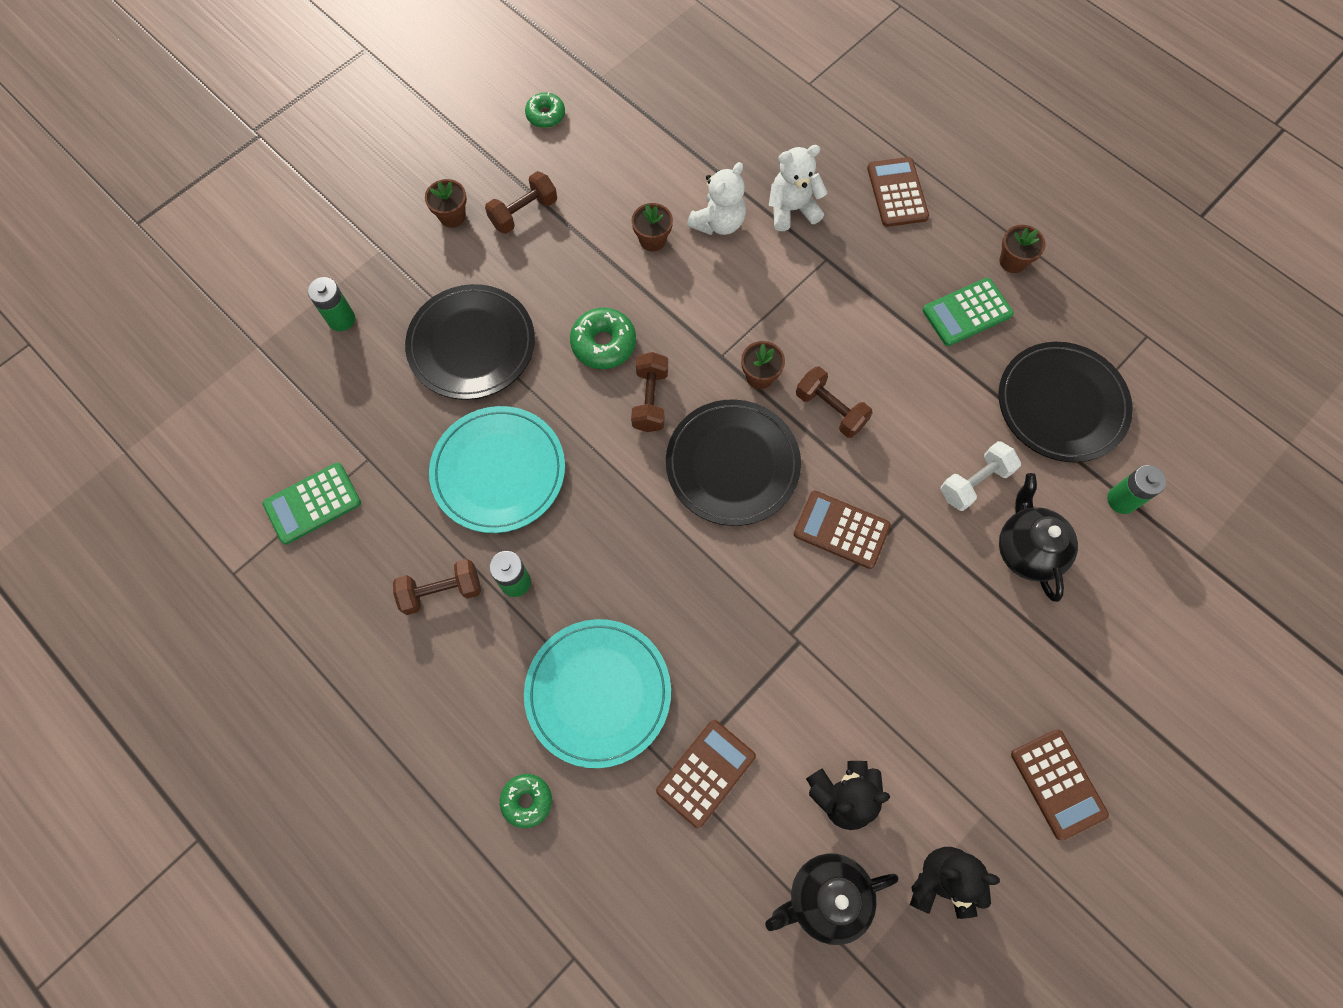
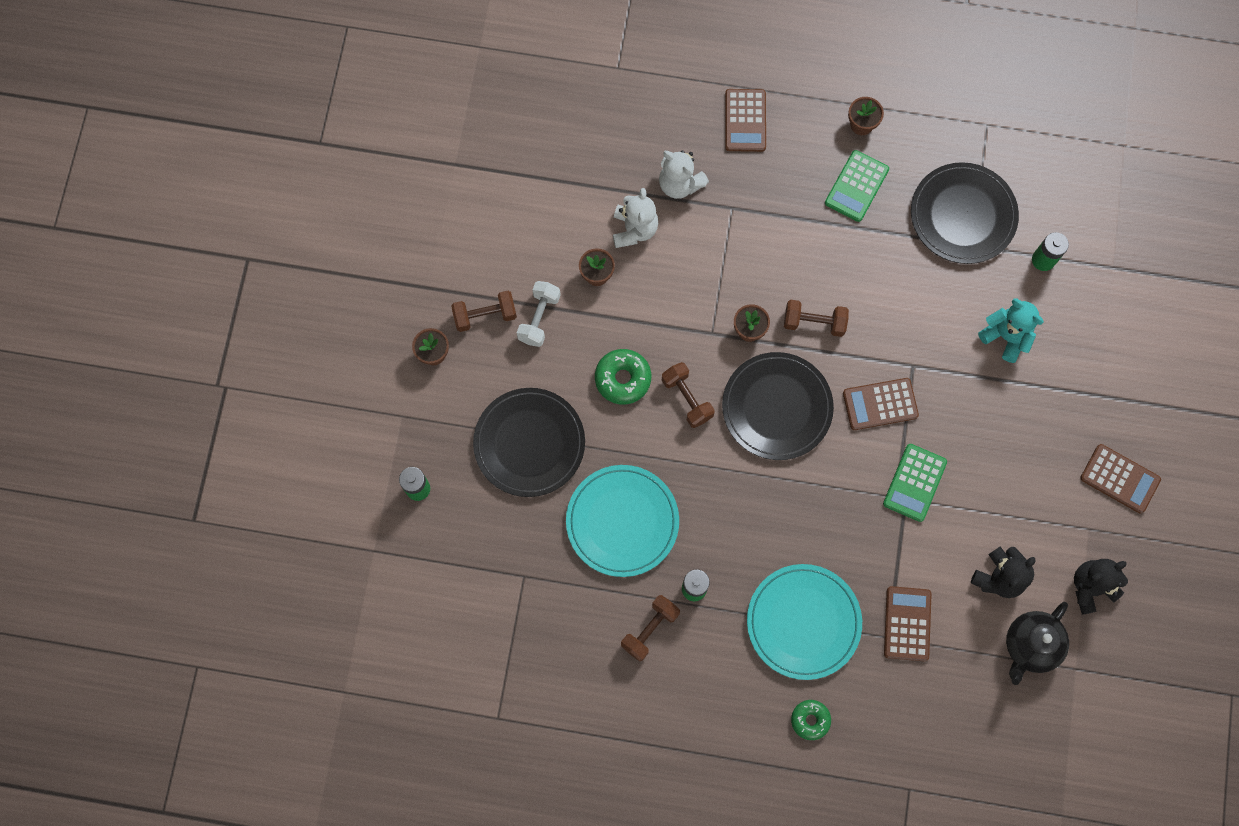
camera: 35 degrees left, 5 degrees up
(312, 503) = (512, 633): green calculator -> green calculator (914, 482)
(524, 213) = (485, 315): brown dumbbell -> brown dumbbell turned 60 degrees clockwise
(545, 115) = (437, 224): green donut -> none
(792, 209) = (679, 184): white teddy bear -> white teddy bear turned 90 degrees counterclockwise
(897, 193) = (745, 121): brown calculator -> brown calculator turned 135 degrees counterclockwise
(974, 482) = (943, 311): white dumbbell -> white dumbbell (539, 318)
(1026, 550) = (1006, 336): black teapot -> turquoise teddy bear

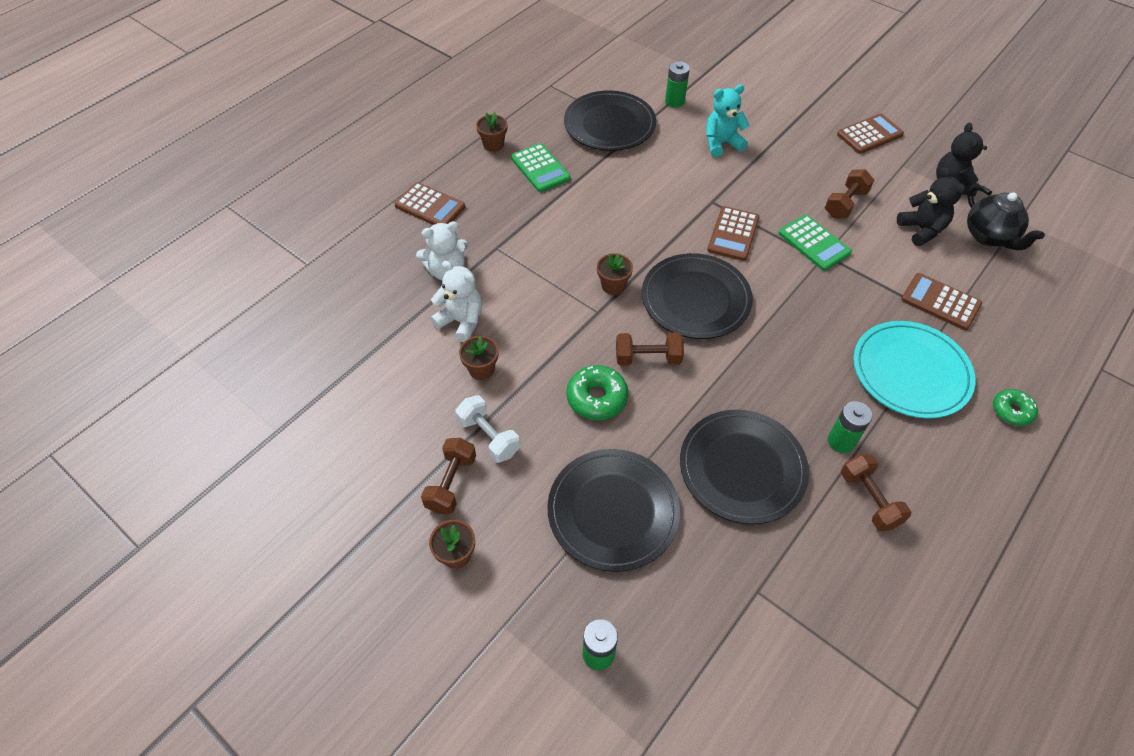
camera: 60 degrees left, 20 degrees down
(622, 521) = (742, 468): turquoise plate -> black plate
(814, 322) = (635, 242): brown dumbbell -> brown dumbbell (845, 204)

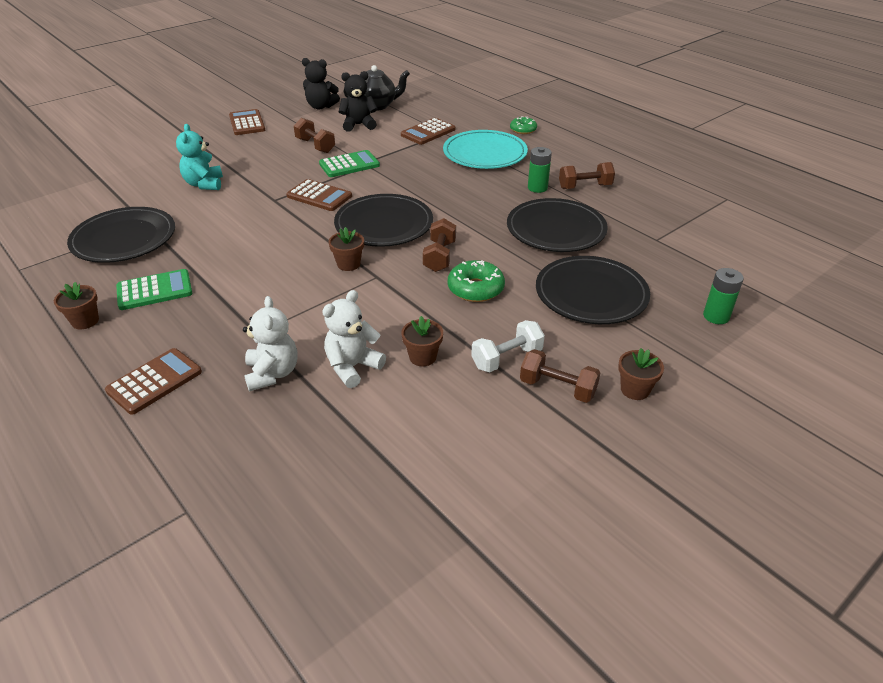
camera: 80 degrees left, 15 degrees down
(674, 101) = (124, 198): green battery -> none

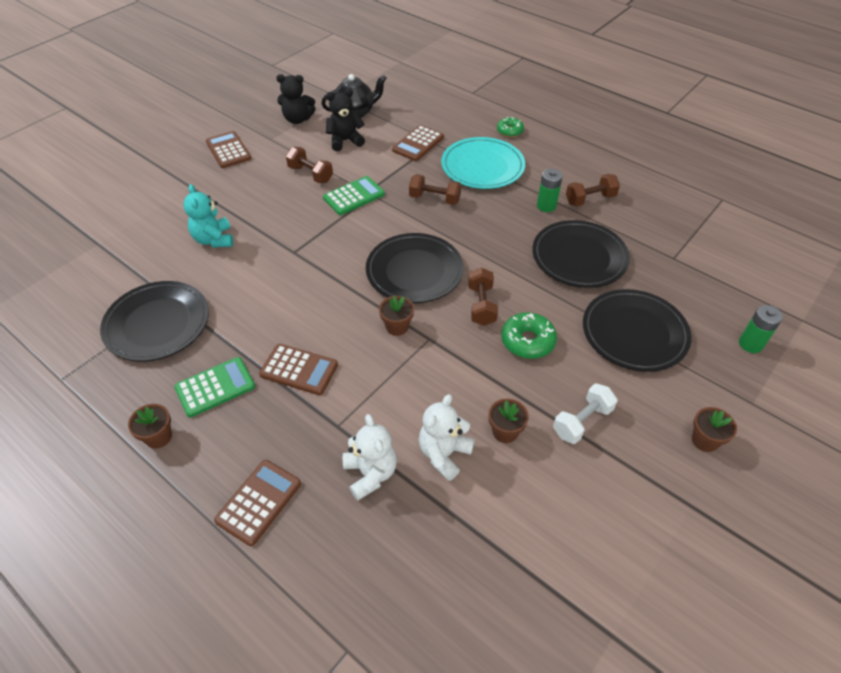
camera: 10 degrees left, 10 degrees up
(319, 196) = (338, 242): brown calculator -> brown calculator (299, 370)
(557, 388) = (637, 449): brown dumbbell -> brown dumbbell (434, 199)

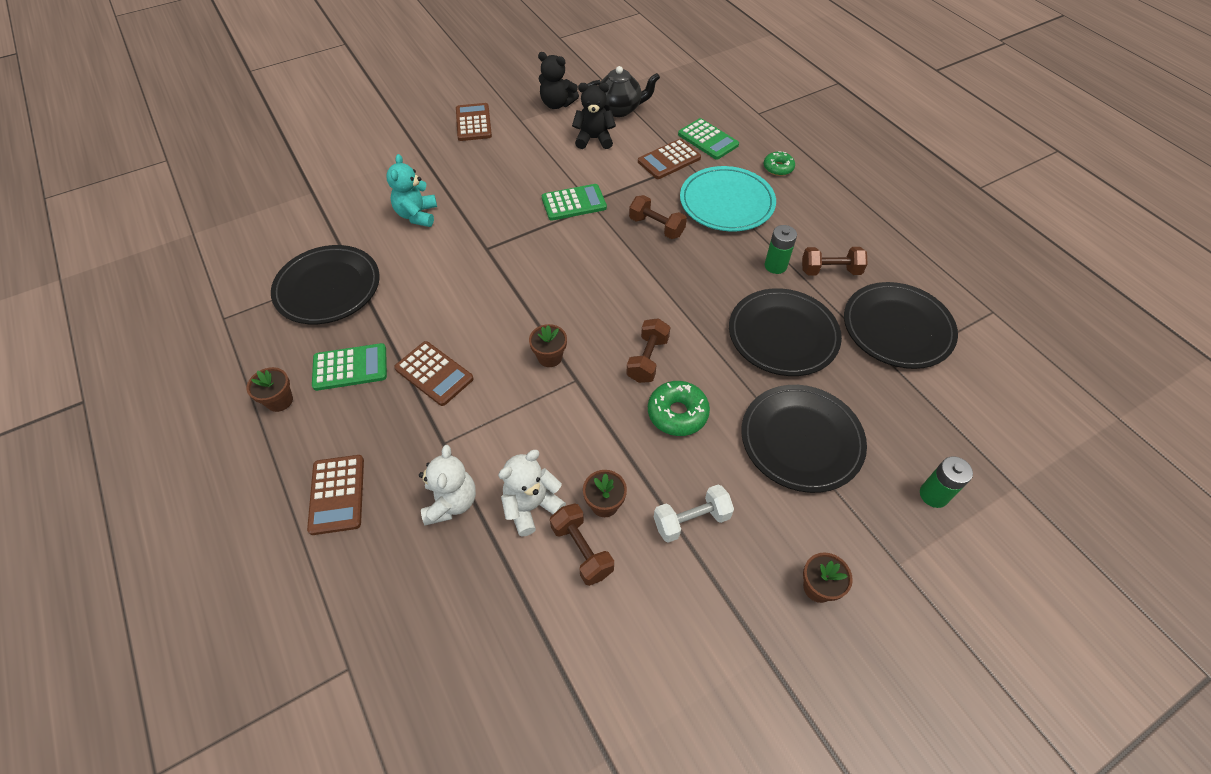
camera: 20 degrees right, 5 degrees up
(259, 502) = (337, 494): brown calculator -> brown calculator turned 120 degrees clockwise
(310, 174) = (541, 168): brown dumbbell -> brown dumbbell (582, 550)
(414, 271) = (596, 302): black plate -> black plate (897, 328)
(442, 121) = (708, 140): none -> green calculator

